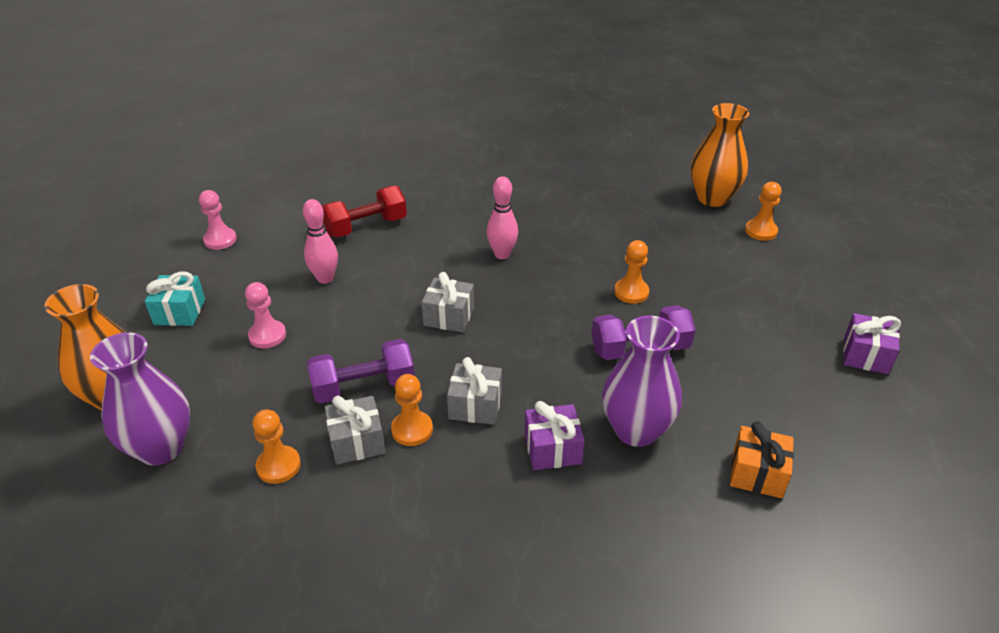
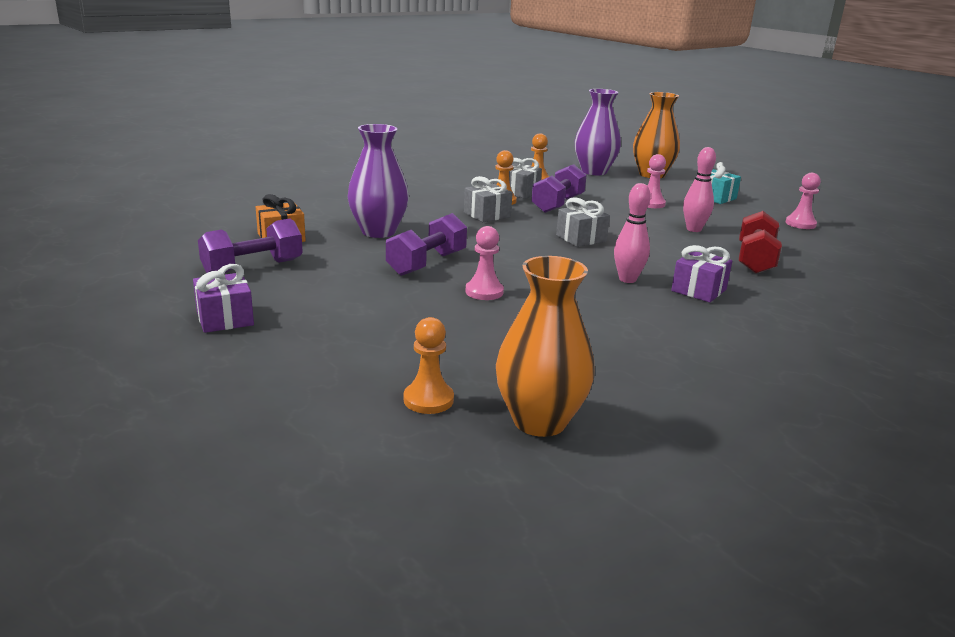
camera: 135 degrees right, 15 degrees down
(552, 449) = (417, 214): purple gift -> purple gift (698, 290)
(631, 292) = (484, 292): orange pawn -> pink pawn
(815, 422) = (253, 267): none -> purple dumbbell

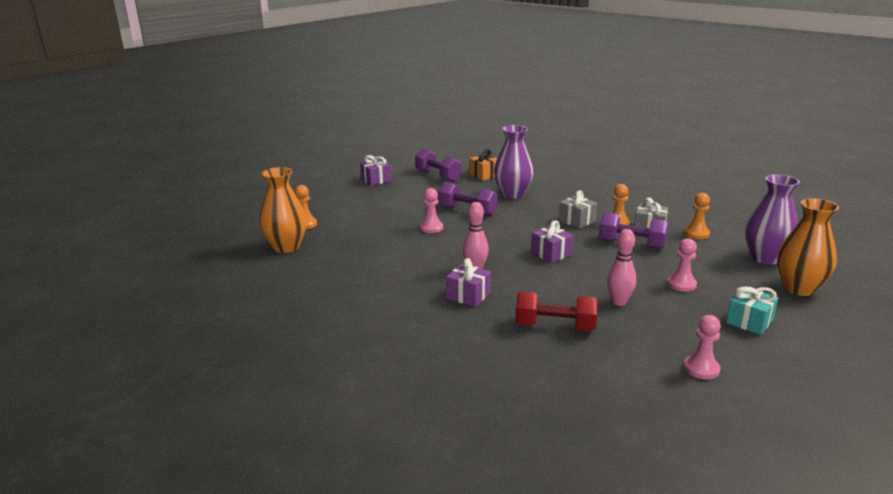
camera: 85 degrees right, 0 degrees up
(581, 238) = (551, 254): grey gift -> purple gift

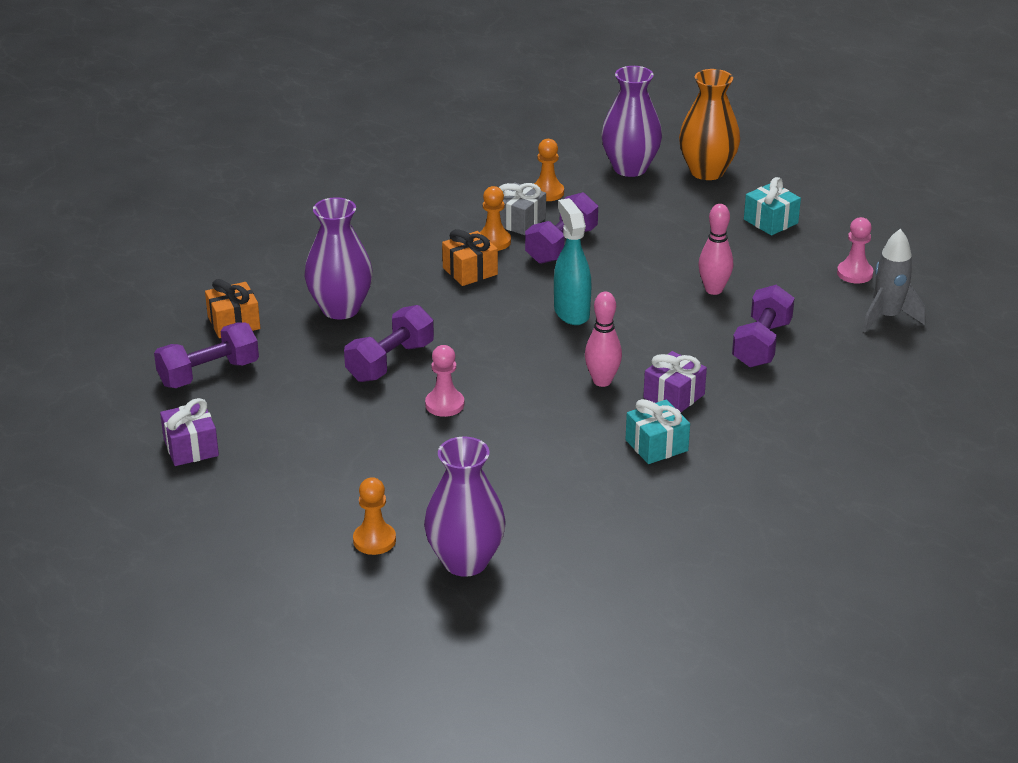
camera: 80 degrees left, 10 degrees up
(286, 247) = (465, 561): orange vase -> purple vase
(408, 293) = (656, 445): none -> turquoise gift
(551, 254) = (571, 312): purple gift -> turquoise spray bottle
(555, 327) = (761, 344): red dumbbell -> purple dumbbell
(576, 221) = (470, 271): grey gift -> orange gift
(639, 390) = (887, 317): none -> grey rocket
(681, 284) = (681, 239): pink pawn -> none

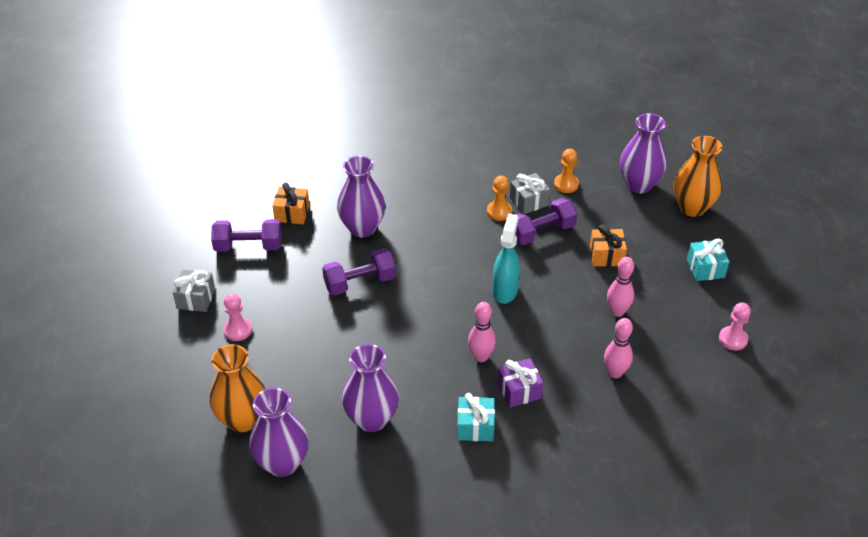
camera: 30 degrees right, 10 degrees up
(191, 448) = (196, 298): purple gift -> grey gift
(374, 540) = (243, 419): orange pawn -> orange vase
(444, 404) = (366, 331): pink pawn -> pink pawn (238, 330)
(470, 271) = (465, 230): orange gift -> orange gift (606, 255)
(531, 482) = (371, 419): none -> purple vase
(761, 344) = (615, 373): purple dumbbell -> pink bowling pin
(887, 317) = (727, 389): grey rocket -> none

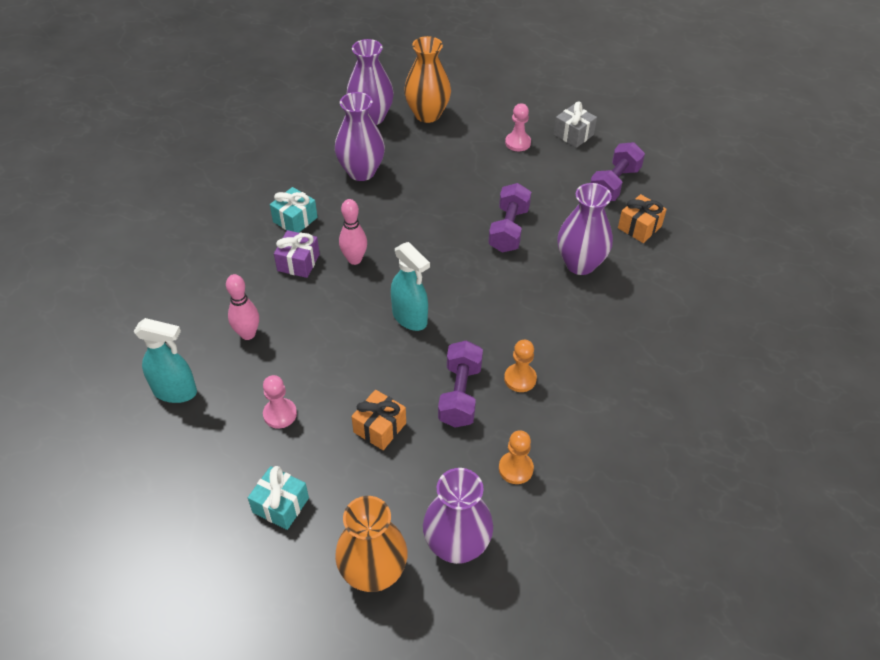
camera: 125 degrees right, 5 degrees up
(529, 201) = (515, 414): grey gift -> none
(617, 312) = (305, 384): pink bowling pin -> none
(702, 378) = (175, 391): none -> turquoise spray bottle
(733, 339) = (183, 452): pink pawn -> pink pawn (280, 414)

